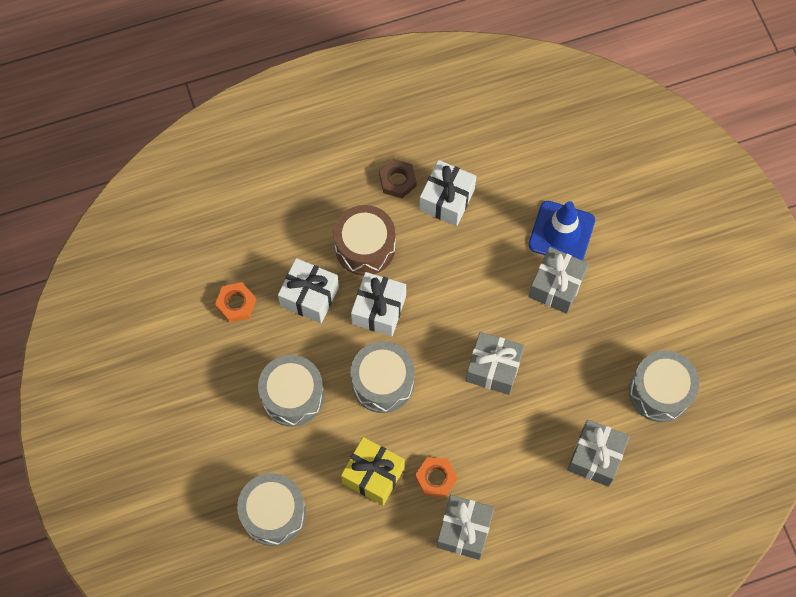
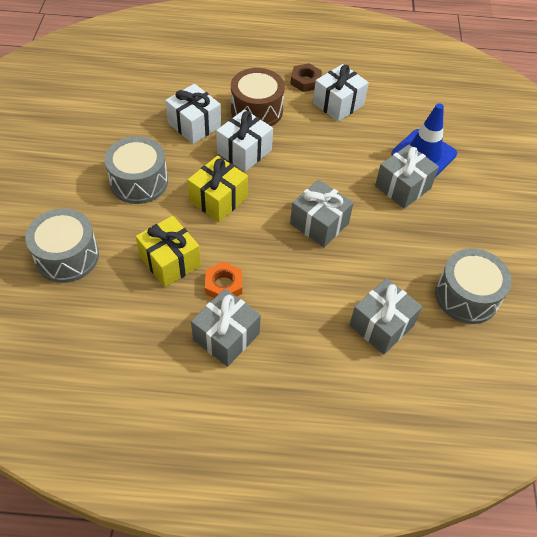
camera: 20 degrees right, 15 degrees down
(236, 304) = (135, 110): orange nut -> none
(382, 382) = (218, 199): grey drum -> yellow gift

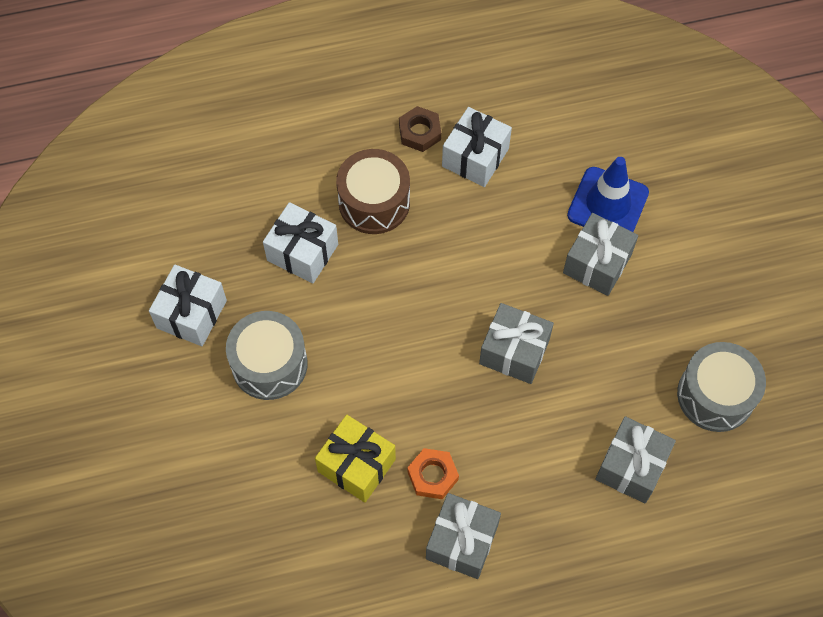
camera: 15 degrees left, 10 degrees up
(67, 256) = (230, 501): grey drum -> none
(218, 199) = (379, 357): yellow gift -> none
(244, 151) = (383, 274): white gift -> white gift (191, 314)

